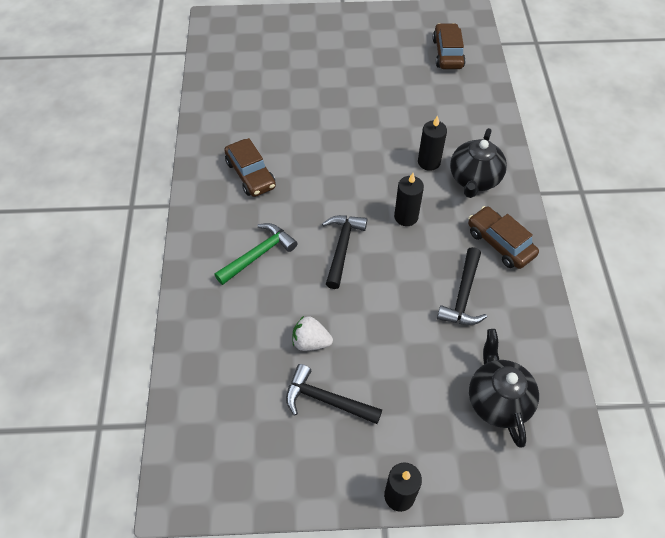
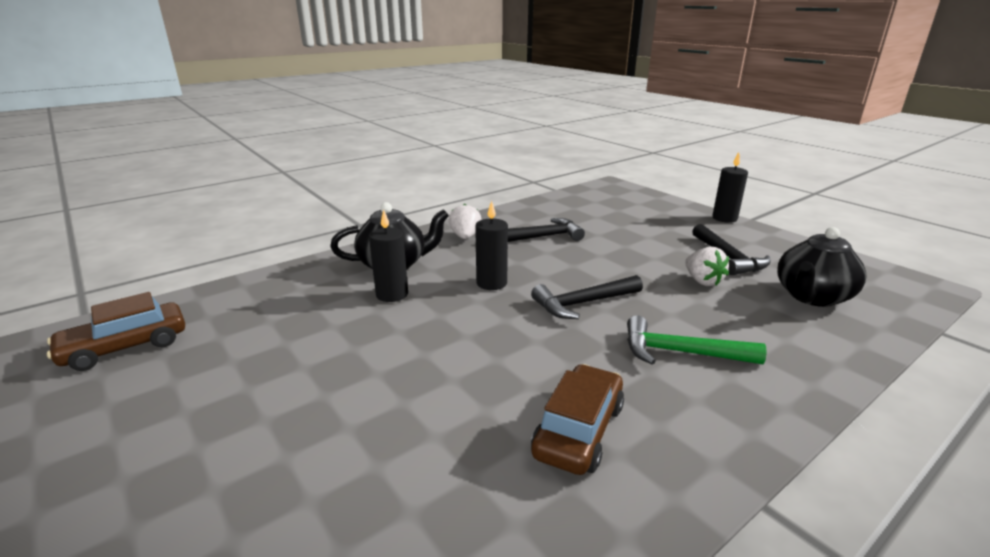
camera: 125 degrees left, 30 degrees down
(497, 400) = (606, 209): black teapot -> black teapot (812, 297)
(500, 243) = (465, 237): brown car -> white strawberry

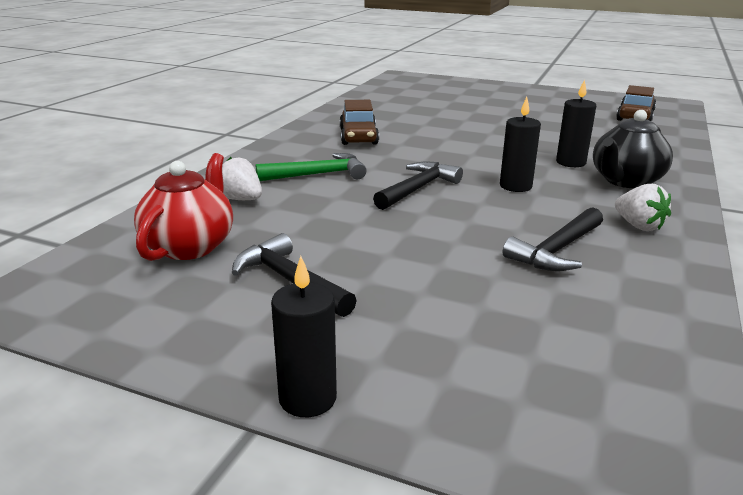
camera: 150 degrees right, 0 degrees up
(702, 281) = (316, 236): white strawberry -> white strawberry (241, 199)
(812, 297) = (190, 246): black teapot -> red teapot

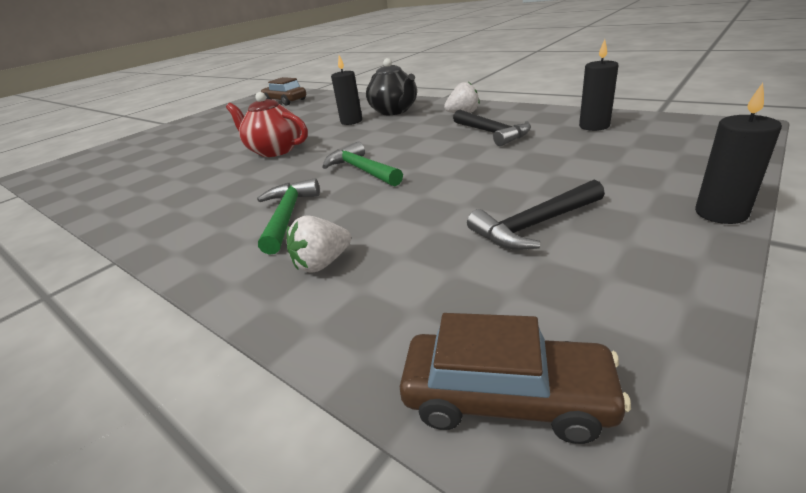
camera: 70 degrees left, 5 degrees up
(190, 246) = (443, 293): red teapot -> red teapot (275, 150)
(358, 136) = (199, 195): brown car -> brown car (506, 397)
(417, 189) = (362, 170): black hammer -> green hammer
(515, 186) = (382, 138): black candle -> black candle (594, 126)

